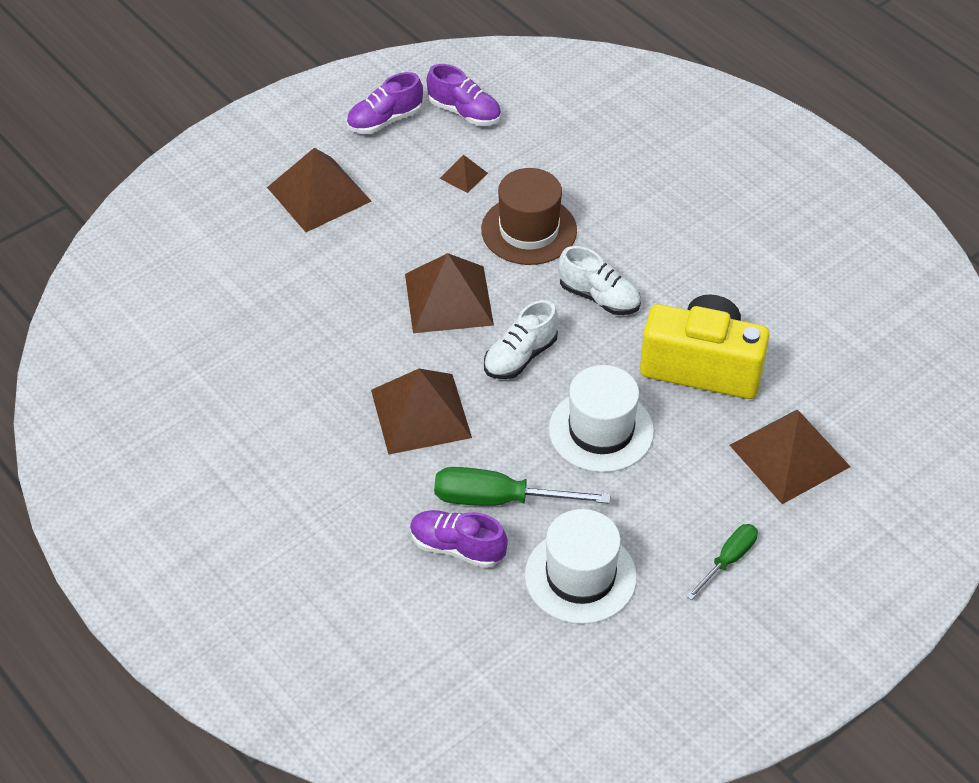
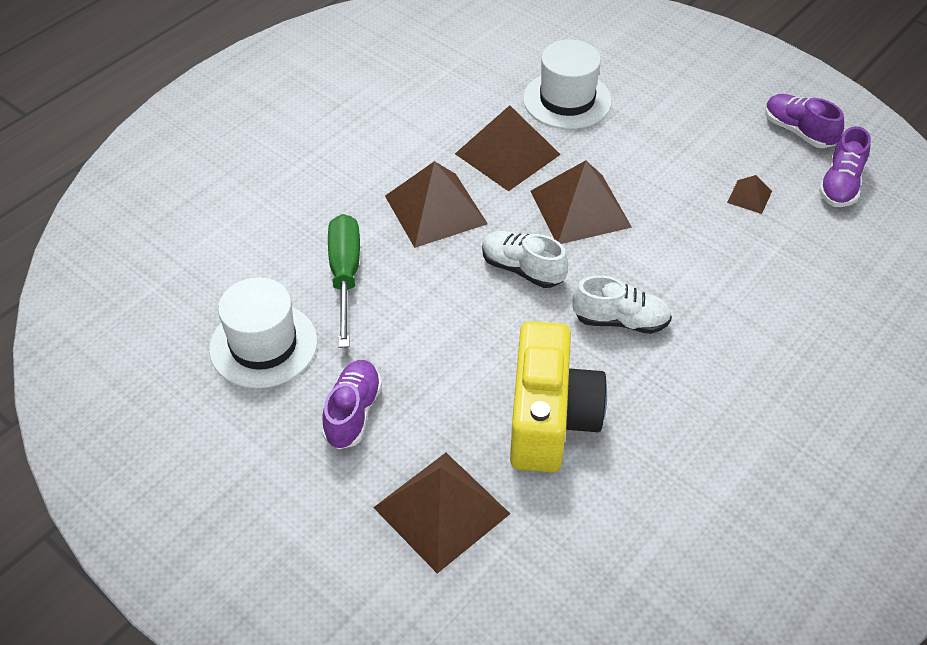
camera: 80 degrees right, 0 degrees up
(319, 194) = (680, 105): brown pyramid -> brown pyramid (507, 154)
(457, 547) = (288, 254): purple shoe -> purple shoe (353, 413)
(529, 230) = (694, 254): brown hat -> none
(599, 297) = (620, 321): white shoe -> white shoe turned 105 degrees counterclockwise
(601, 430) = (442, 341): white hat -> white hat (567, 100)
(728, 560) = (293, 463): green screwdriver -> none

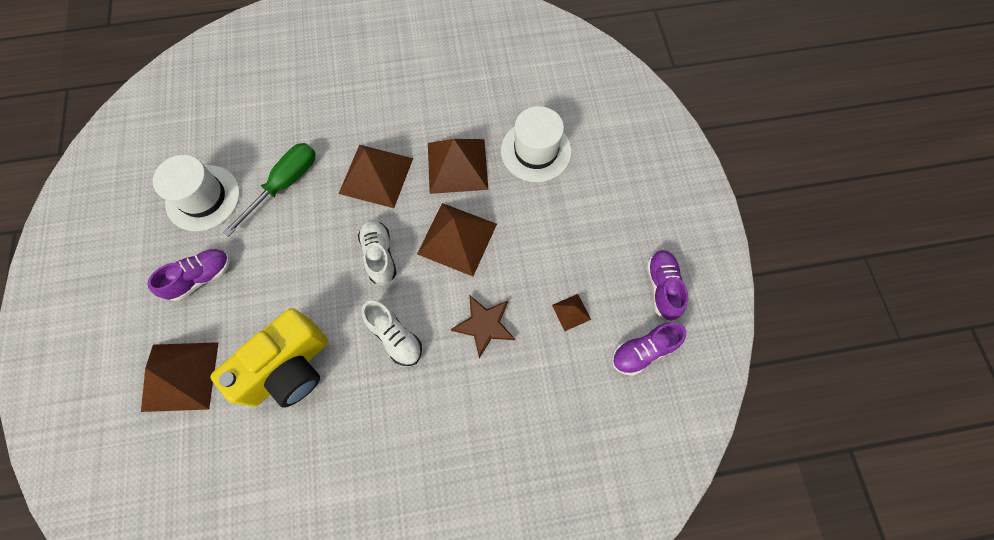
camera: 40 degrees right, 20 degrees up
(689, 256) = (484, 325): none -> brown star

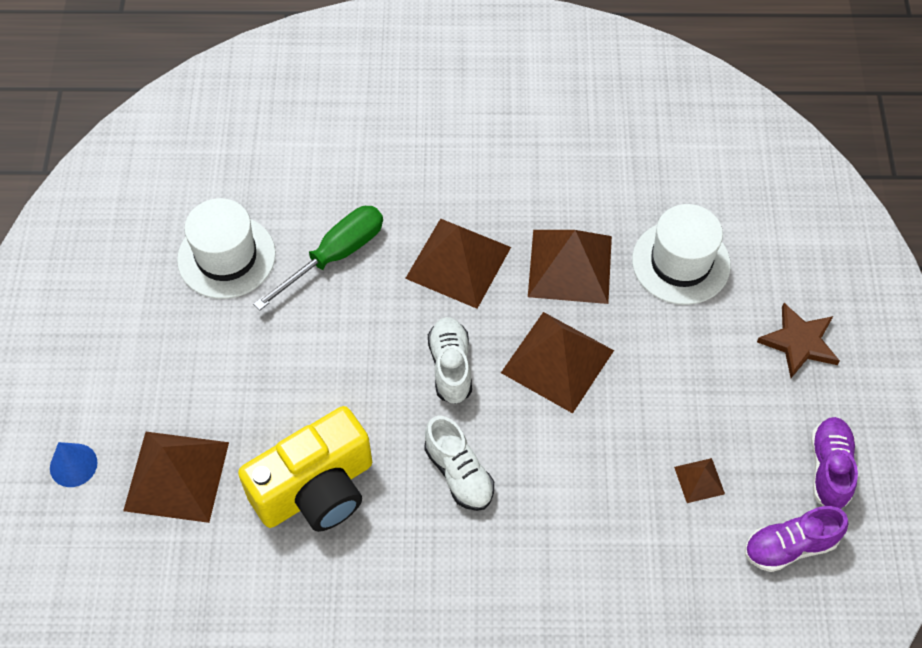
camera: 10 degrees right, 10 degrees down
(98, 381) = (73, 465): none -> blue cone
(201, 277) = (214, 358): purple shoe -> none
(484, 325) = (579, 478): brown star -> brown star (799, 342)

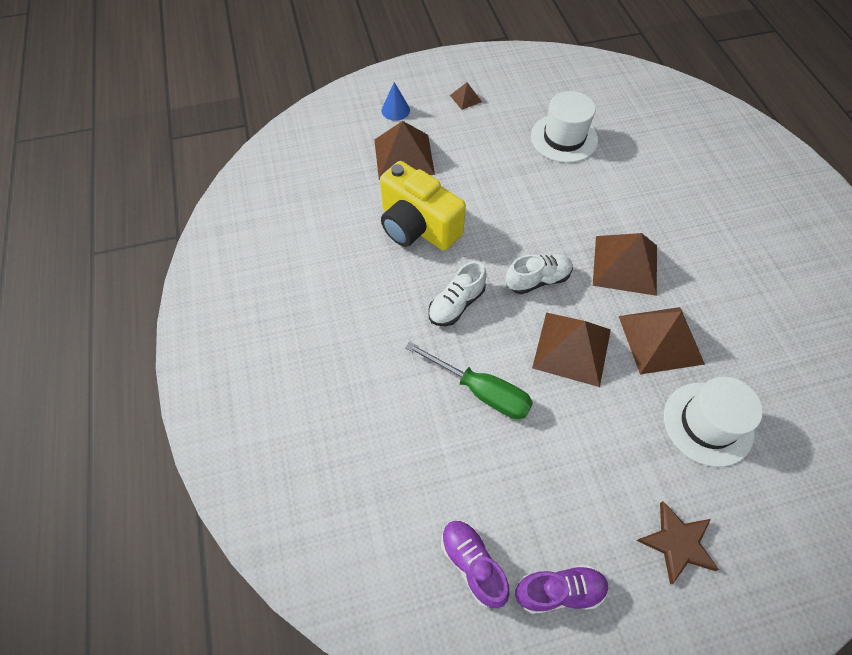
camera: 75 degrees right, 0 degrees up
(335, 256) = (593, 192): green screwdriver -> green screwdriver (481, 391)
(699, 480) = (508, 476): brown pyramid -> brown pyramid (465, 98)

